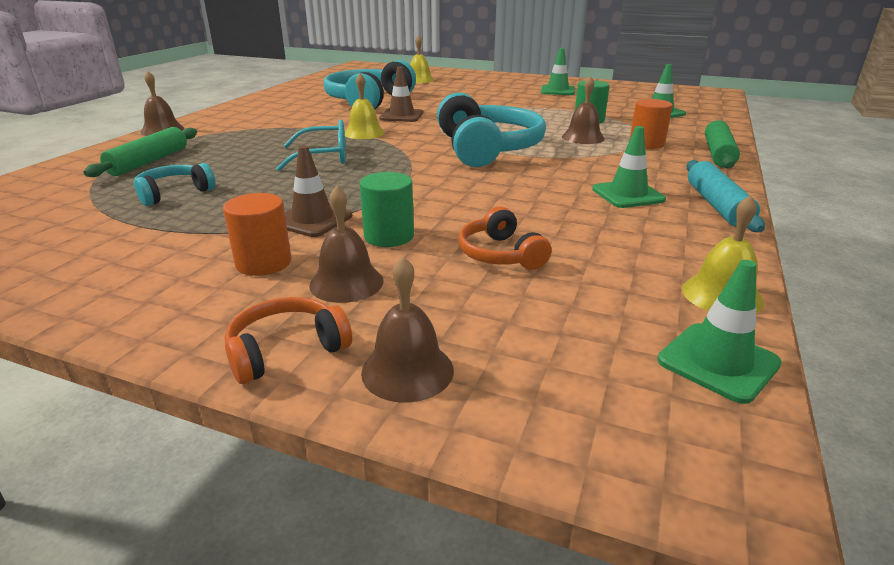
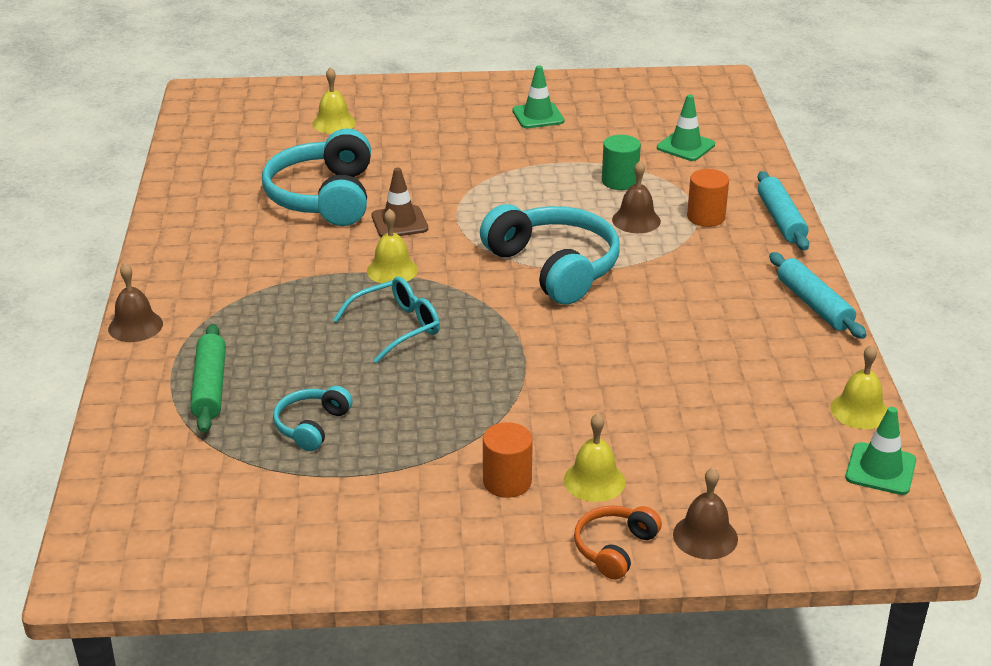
camera: 25 degrees left, 5 degrees up
(312, 220) = (491, 422): brown traffic cone -> none
(346, 283) = (594, 481): brown bell -> yellow bell
(389, 236) = (577, 422): green cylinder -> none
(500, 254) = (683, 416): orange headphones -> none
(627, 194) = (734, 309): green traffic cone -> none
(718, 154) = (780, 220): green rolling pin -> turquoise rolling pin

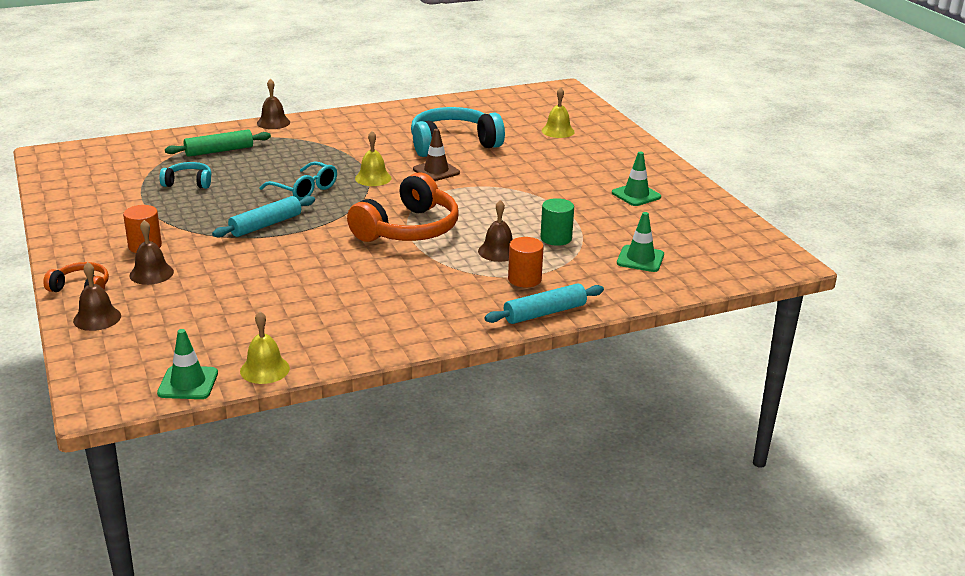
camera: 70 degrees right, 5 degrees down
(555, 267) = (408, 229): turquoise headphones -> orange headphones
(594, 481) = (151, 273): yellow bell -> brown bell
(814, 305) = (413, 338): turquoise rolling pin -> turquoise rolling pin (266, 225)

